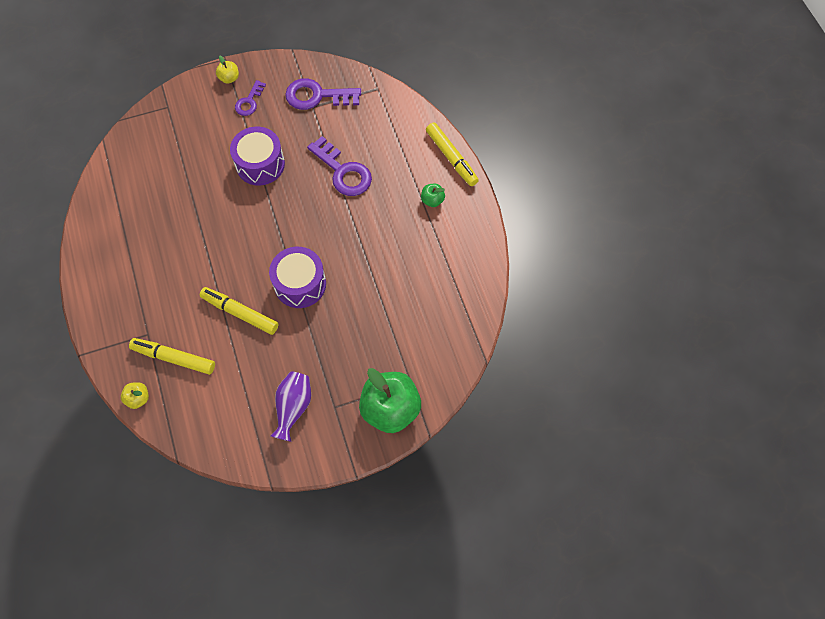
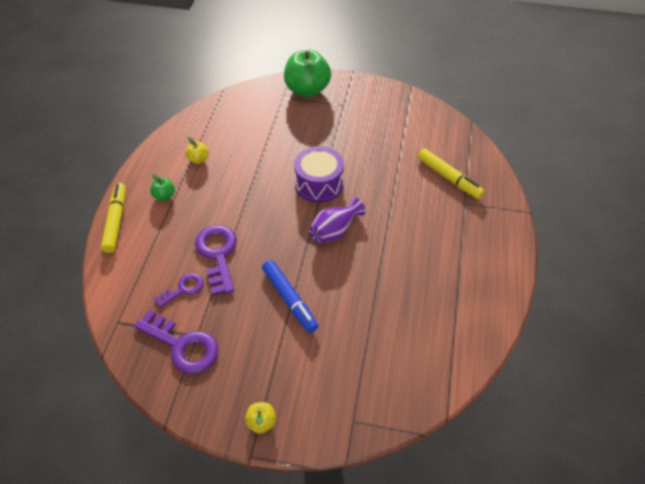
camera: 150 degrees left, 15 degrees down
(138, 398) = (488, 164): yellow apple -> yellow apple (198, 159)
(240, 313) = (380, 185): yellow marker -> none
(249, 102) = (257, 377): purple key -> purple key (183, 289)
(260, 164) = (289, 300): purple drum -> blue marker
(293, 407) = (373, 115): purple vase -> purple vase (335, 231)

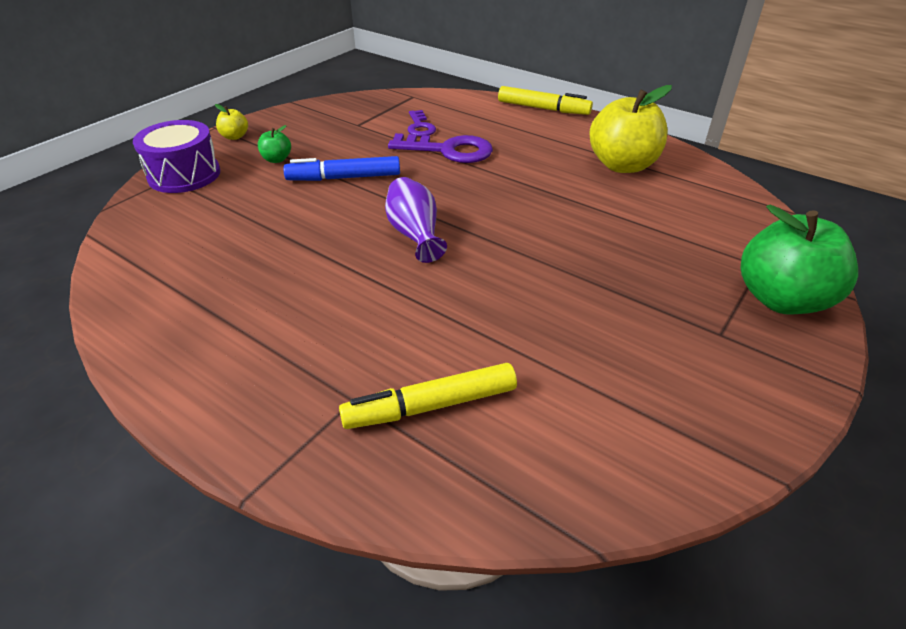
camera: 115 degrees right, 10 degrees down
(164, 196) = (566, 136): green apple -> green apple (277, 159)
(182, 346) = (355, 117): purple key -> none
(198, 159) = (622, 165): yellow apple -> yellow apple, size x2.25
(319, 184) = (515, 245): purple drum -> purple drum (184, 175)

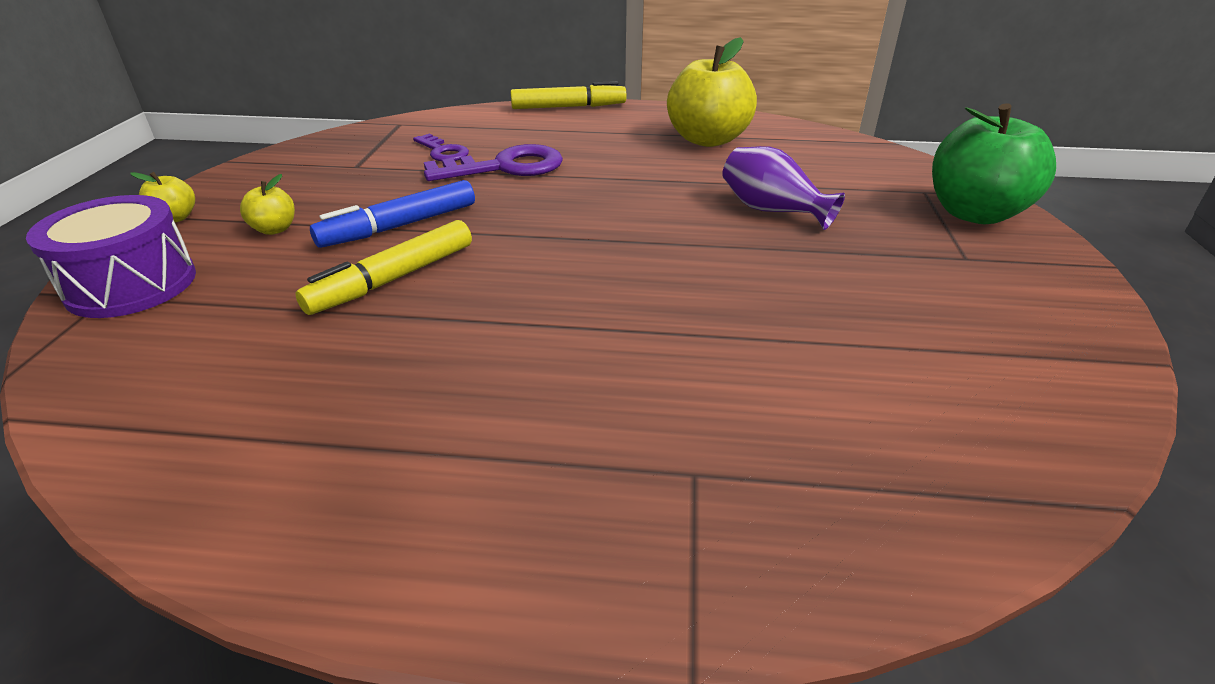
camera: 30 degrees left, 5 degrees down
(277, 159) = (274, 229): green apple -> yellow apple
(415, 234) = (561, 261): purple vase -> purple vase (771, 210)
(430, 405) = (792, 438): yellow marker -> yellow marker (393, 279)

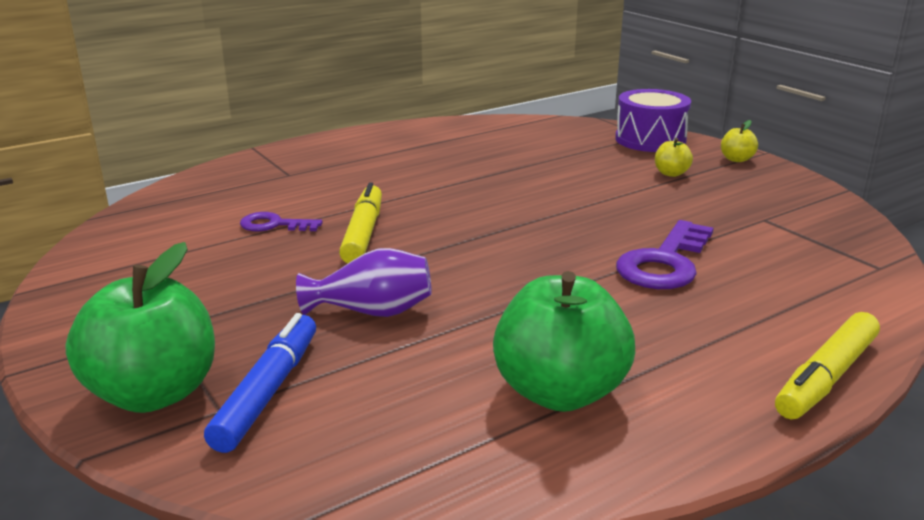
camera: 140 degrees right, 10 degrees down
(393, 279) = (544, 179): yellow marker -> yellow marker (363, 233)
(399, 226) = (613, 198): blue marker -> blue marker (268, 391)
(443, 152) = (751, 255): purple key -> purple key (274, 225)
(707, 140) = (559, 392): yellow apple -> green apple

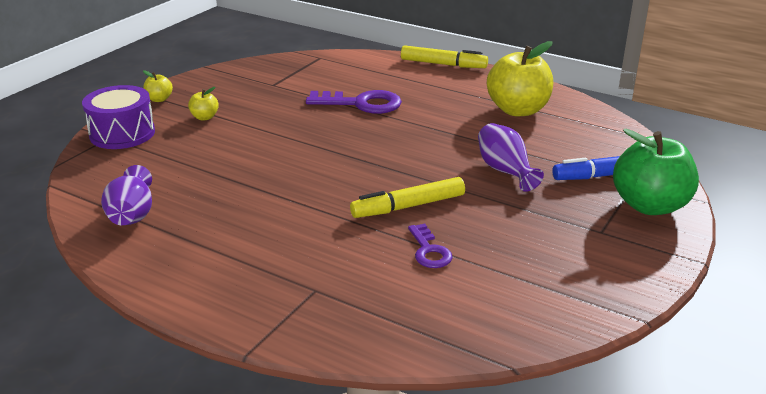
camera: 115 degrees left, 5 degrees up
(481, 133) = (132, 215): none -> purple vase
(559, 392) = (518, 110): green apple -> yellow apple

